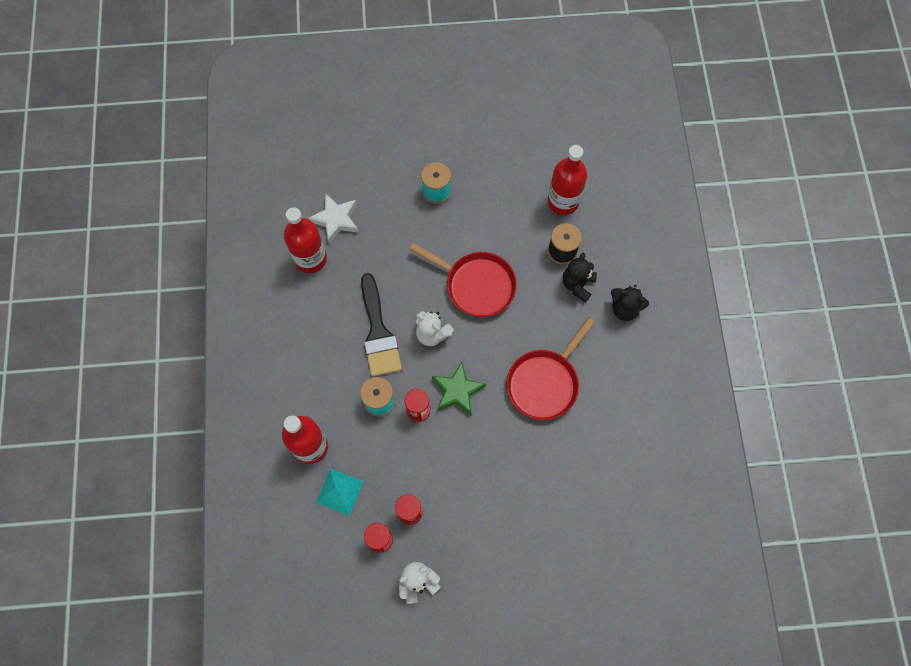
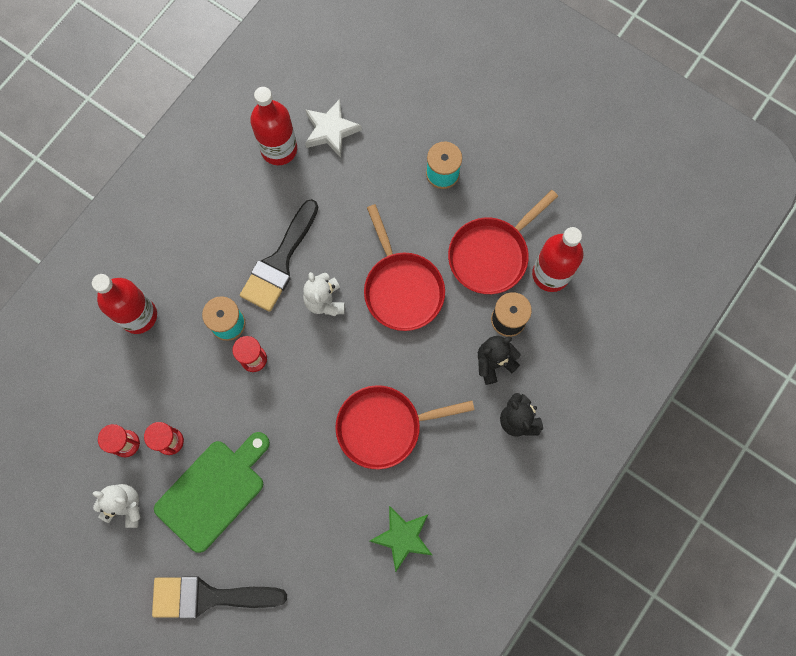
camera: 40 degrees right, 5 degrees up
(339, 492) = (128, 374): turquoise pyramid -> none
(457, 391) = (302, 370): green star -> green star (402, 537)
(470, 520) = (213, 491): none -> green cutting board
(515, 218) = (492, 254): none -> red pan
(530, 592) = (208, 597): none -> black brush

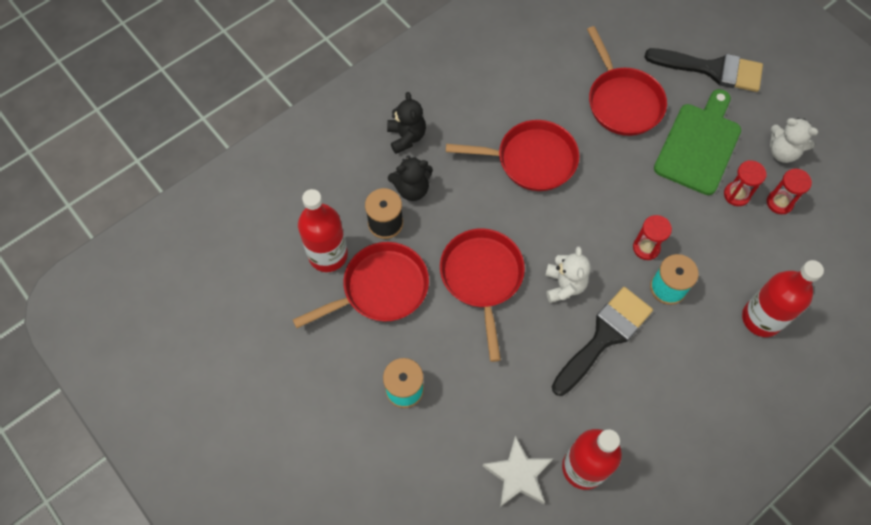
camera: 165 degrees left, 10 degrees down
(213, 491) = (699, 145): green cutting board -> green cutting board turned 150 degrees clockwise
(302, 526) = (622, 101): none -> red pan
(402, 537) = (536, 73): green star -> none

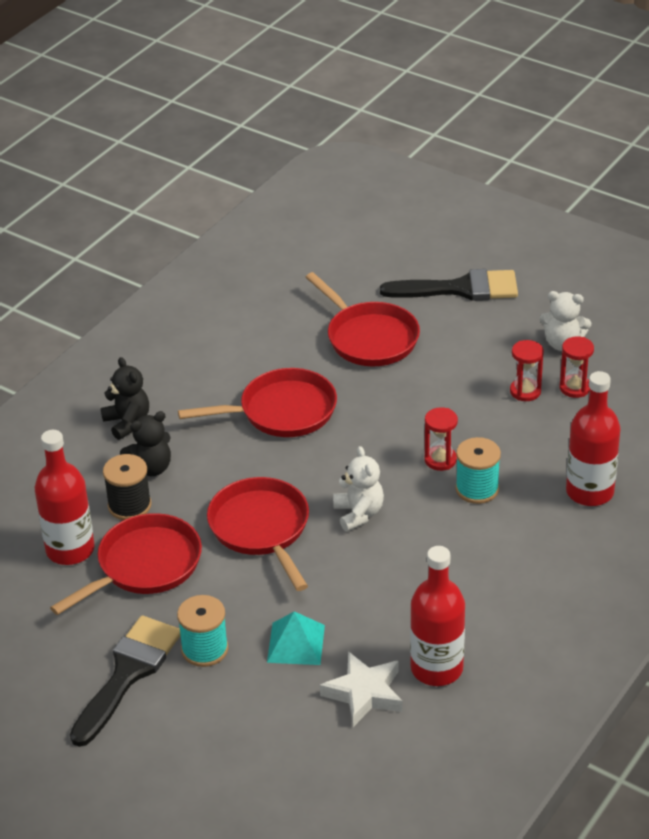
camera: 15 degrees left, 25 degrees down
(477, 405) = (296, 643): none -> turquoise pyramid
(604, 336) = (420, 548): black brush -> black brush (128, 673)
(699, 145) = (468, 357): green cutting board -> none

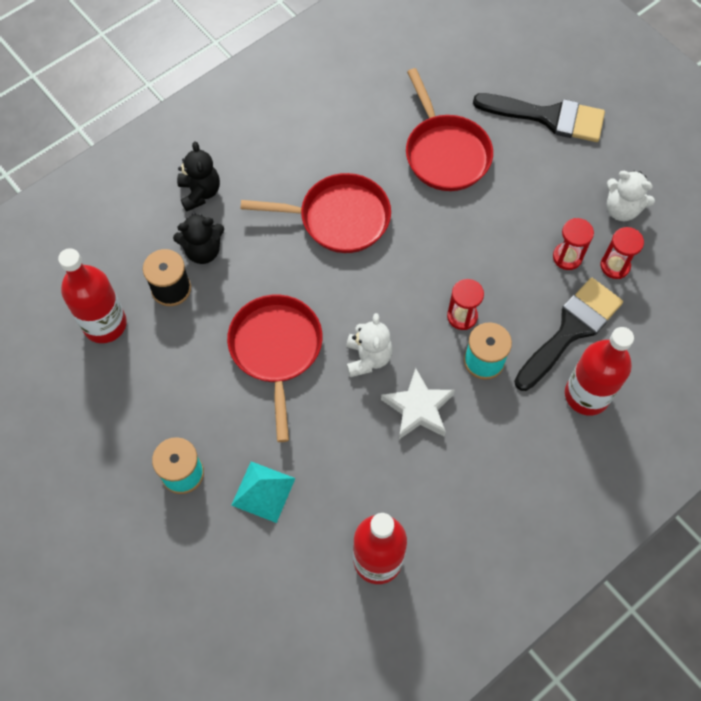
camera: 15 degrees right, 25 degrees up
(128, 673) = (108, 480): black brush -> black brush (570, 330)
(144, 566) = (161, 362): red pan -> none
(364, 693) = (304, 568): white star -> white star (418, 408)

